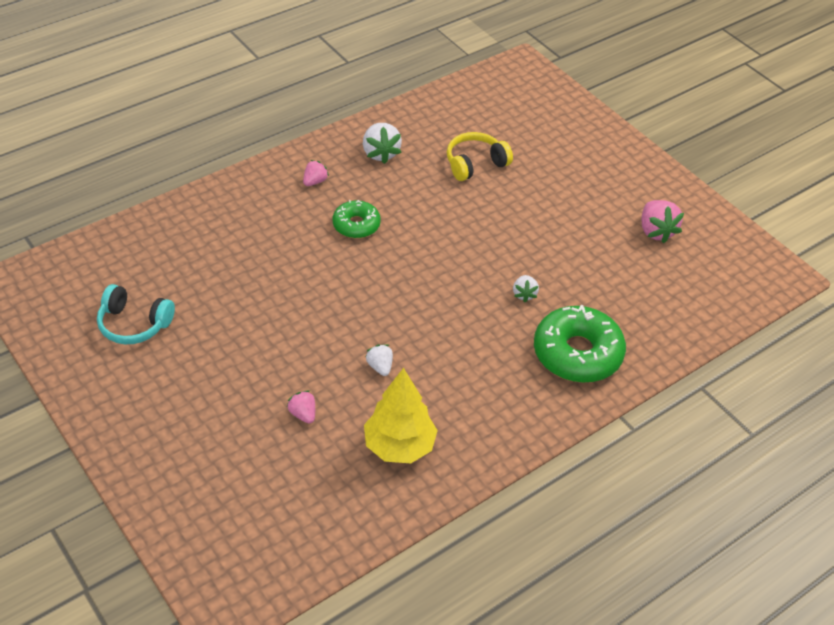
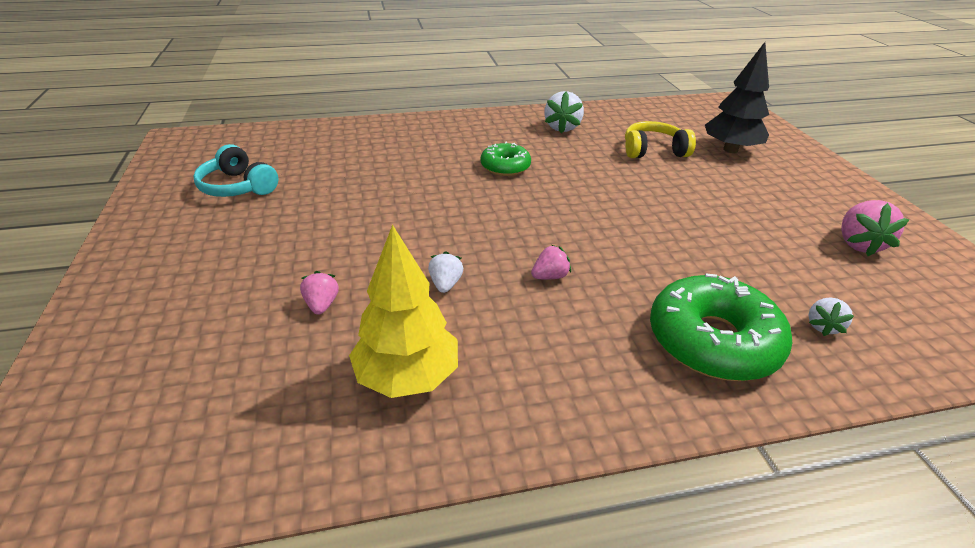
camera: 25 degrees right, 10 degrees down
(315, 181) = (488, 133): pink strawberry -> pink strawberry (550, 276)
(524, 294) = (662, 261): white strawberry -> white strawberry (822, 326)
(540, 142) = (730, 150): none -> black tree

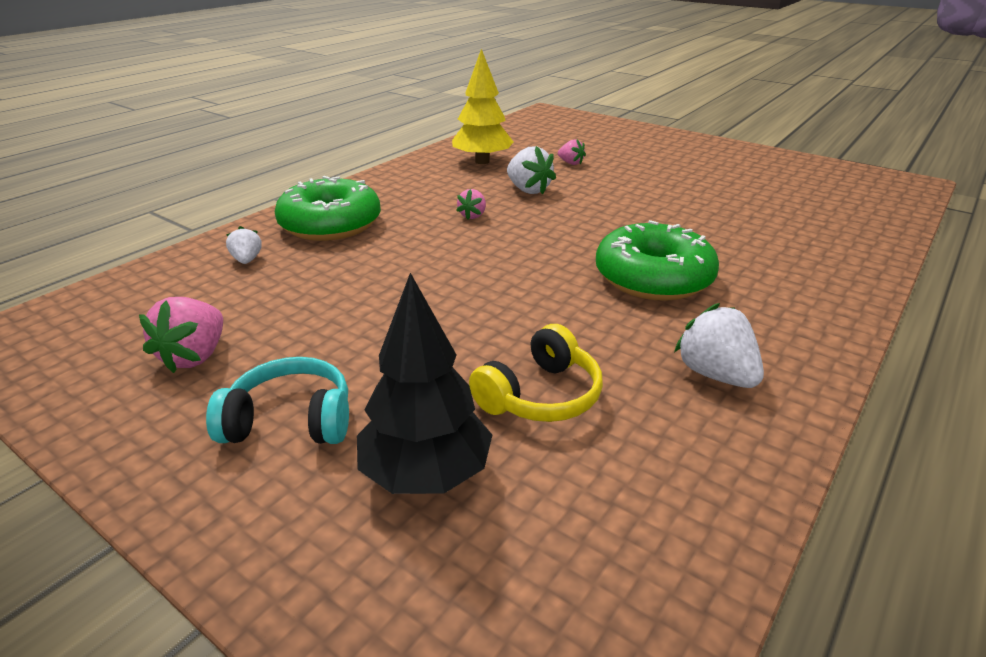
camera: 140 degrees right, 5 degrees down
(238, 187) = (768, 179): turquoise headphones -> turquoise headphones (290, 421)
(445, 284) = (528, 190): white strawberry -> white strawberry, size x1.69
(505, 167) = (653, 278): green donut -> green donut, size x1.73
(858, 244) = (195, 356): pink strawberry -> pink strawberry turned 135 degrees counterclockwise

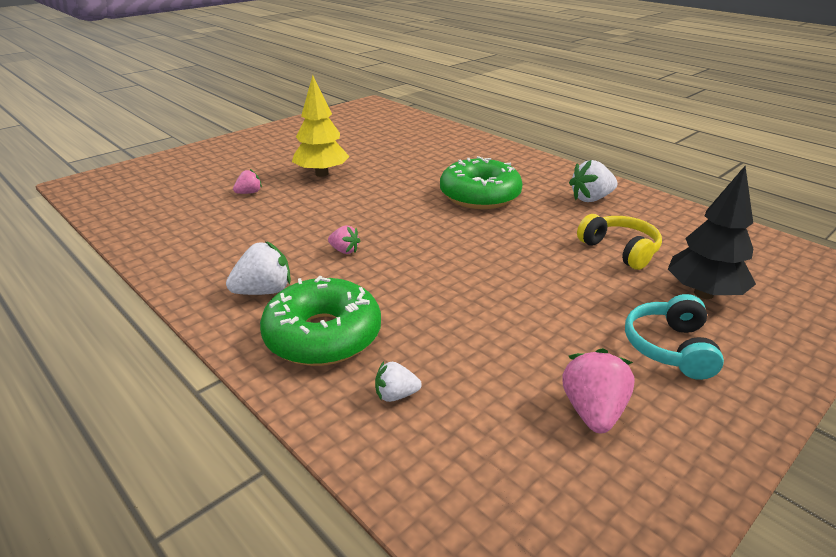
camera: 80 degrees left, 0 degrees up
(195, 356) = (593, 411): pink strawberry -> pink strawberry turned 105 degrees counterclockwise
(482, 161) = (205, 234): yellow tree -> yellow tree (322, 174)
(528, 190) = (300, 219): white strawberry -> white strawberry (264, 291)

